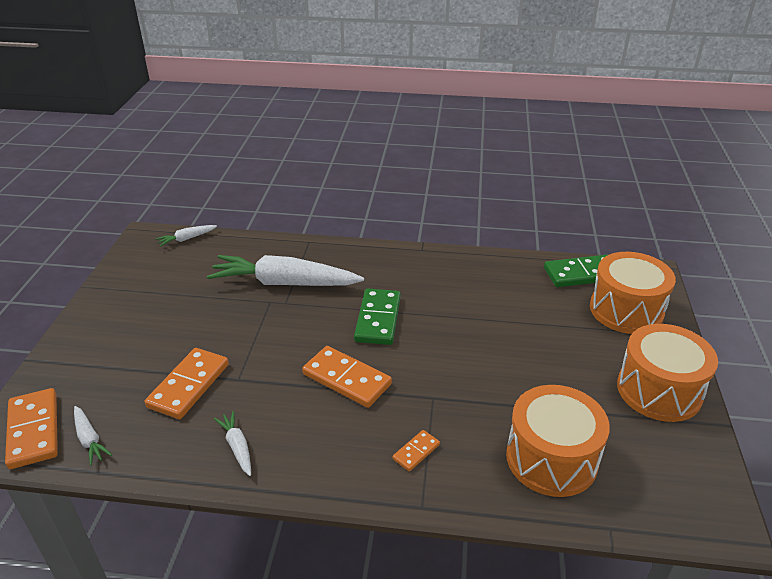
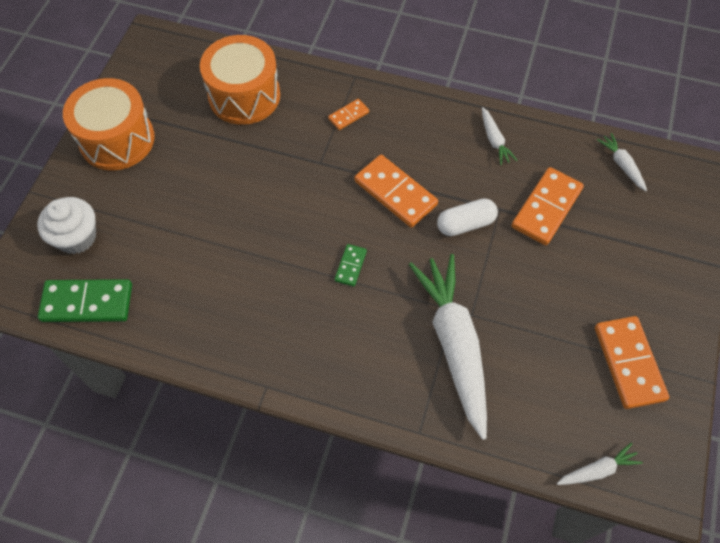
camera: 170 degrees left, 25 degrees up
(33, 430) = (675, 180): orange domino -> orange domino (629, 363)
(274, 362) = (465, 224): none -> white capsule
(284, 283) = (454, 345): white carrot -> white carrot turned 120 degrees counterclockwise
(378, 319) = (350, 266): green domino -> green domino, size x0.51
(626, 310) = (77, 237): orange drum -> white cupcake

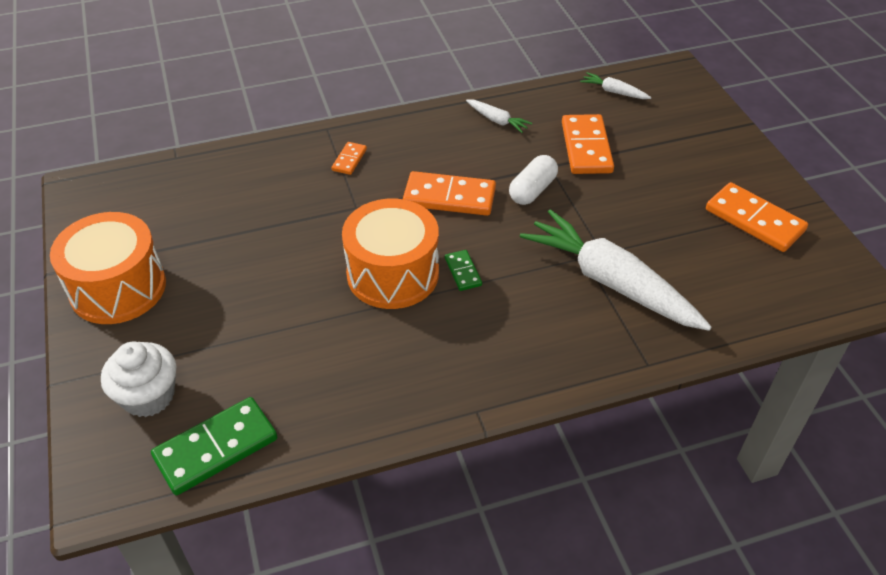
camera: 35 degrees left, 15 degrees down
(244, 96) = (229, 190): orange drum -> orange drum (392, 274)
(597, 470) = (808, 306): white carrot -> none

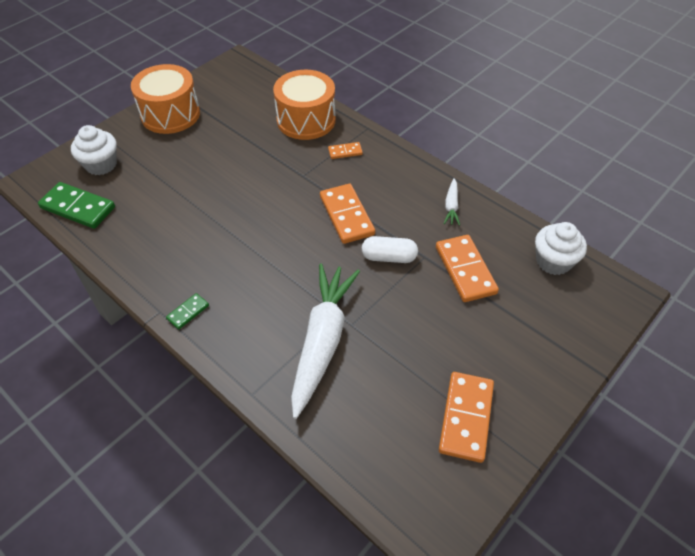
camera: 60 degrees right, 5 degrees up
(392, 274) = (253, 219): orange drum -> orange drum (306, 120)
(463, 272) = (278, 253): green domino -> green domino (188, 312)
(586, 147) = (465, 270): orange domino -> orange domino turned 75 degrees counterclockwise
(614, 92) = (553, 261): white carrot -> white cupcake

